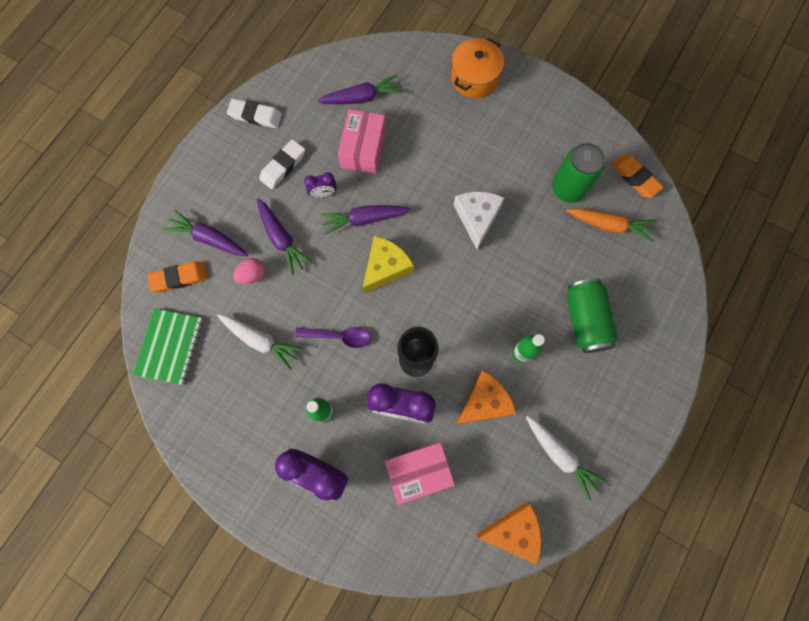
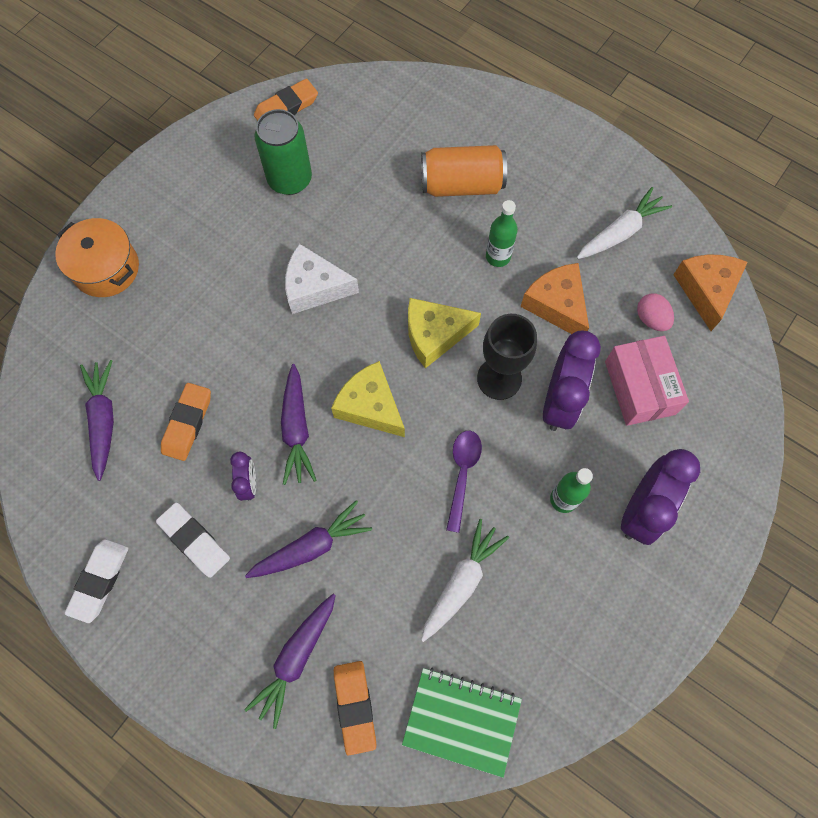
camera: 85 degrees left, 5 degrees down
(252, 275) = (362, 592): pink egg -> pink egg (651, 319)
(363, 149) = (187, 423): pink box -> orange eraser
(447, 308) = (434, 335): none -> yellow cheese
(585, 320) = (462, 185): green can -> orange can
(609, 225) = (344, 143): orange carrot -> none

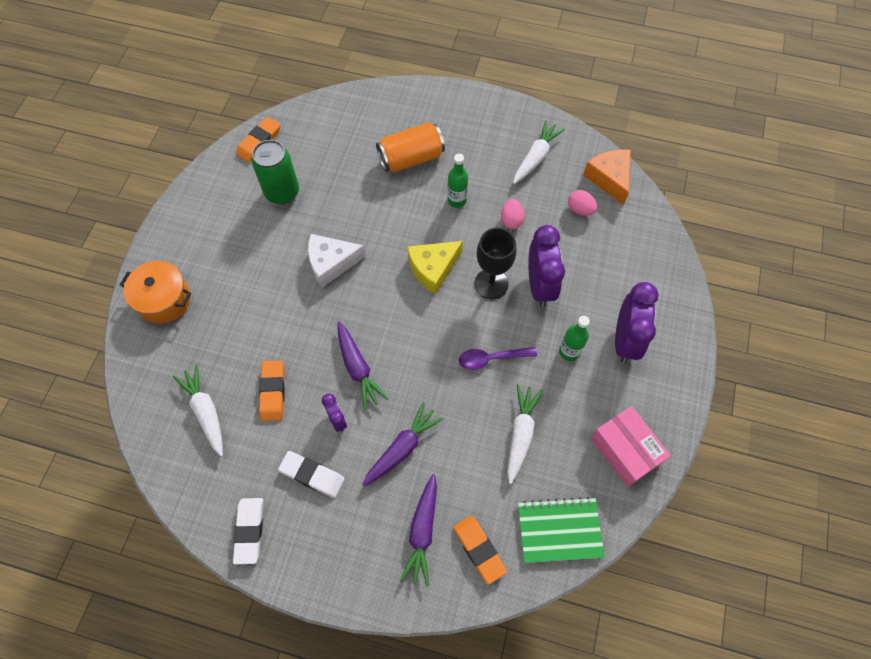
camera: 20 degrees left, 5 degrees down
(103, 420) = (206, 412): purple carrot -> white carrot
(370, 406) = (406, 334): yellow cheese -> none
(462, 474) = (491, 358): purple spoon -> purple spoon turned 90 degrees counterclockwise
(556, 305) = (511, 220): orange cheese -> pink egg
(639, 388) = (590, 258): pink box -> pink box (625, 450)

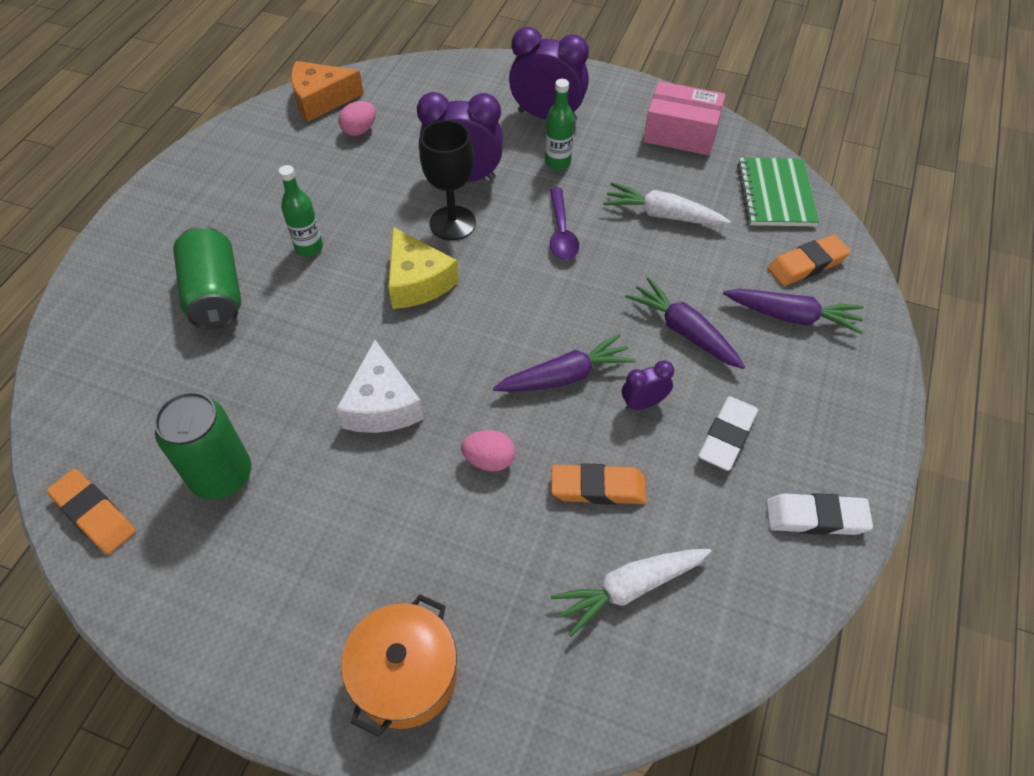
camera: 85 degrees left, 10 degrees down
(411, 158) = (215, 295): orange can -> green can
(511, 220) = (358, 195): pink egg -> pink egg (489, 460)
(535, 157) = (264, 161): white carrot -> none
(625, 450) = (680, 133): pink box -> pink box turned 45 degrees clockwise

